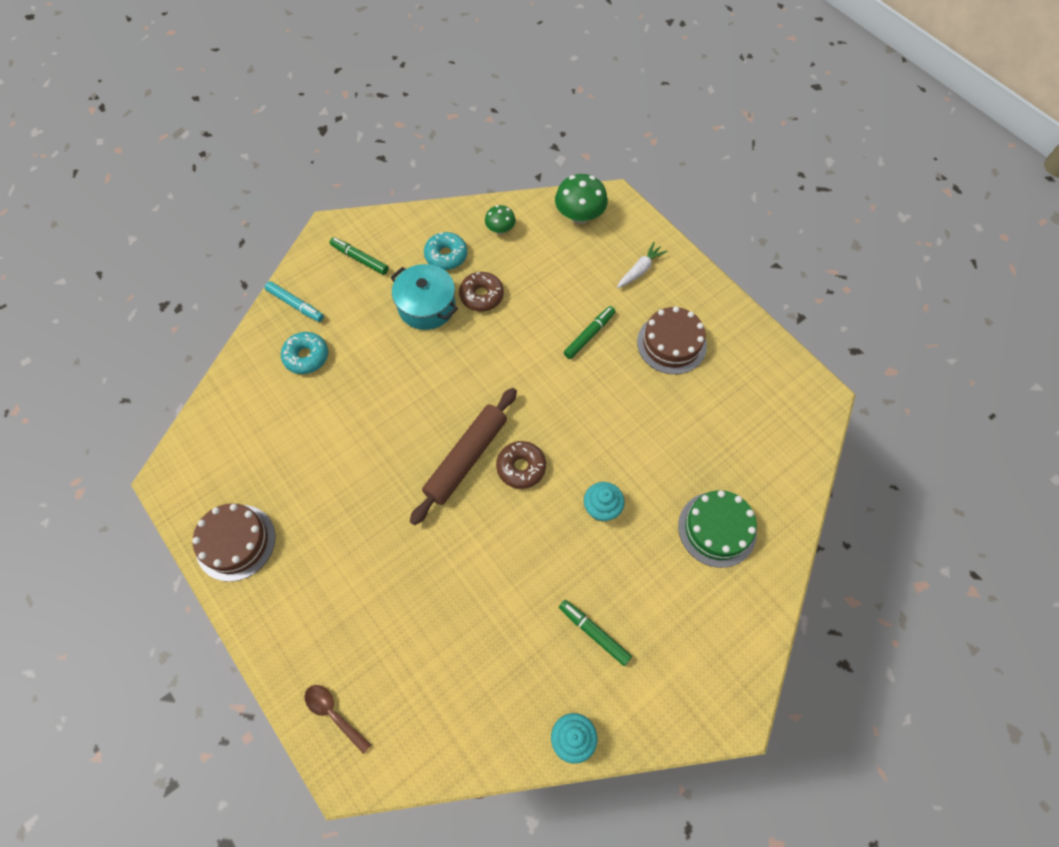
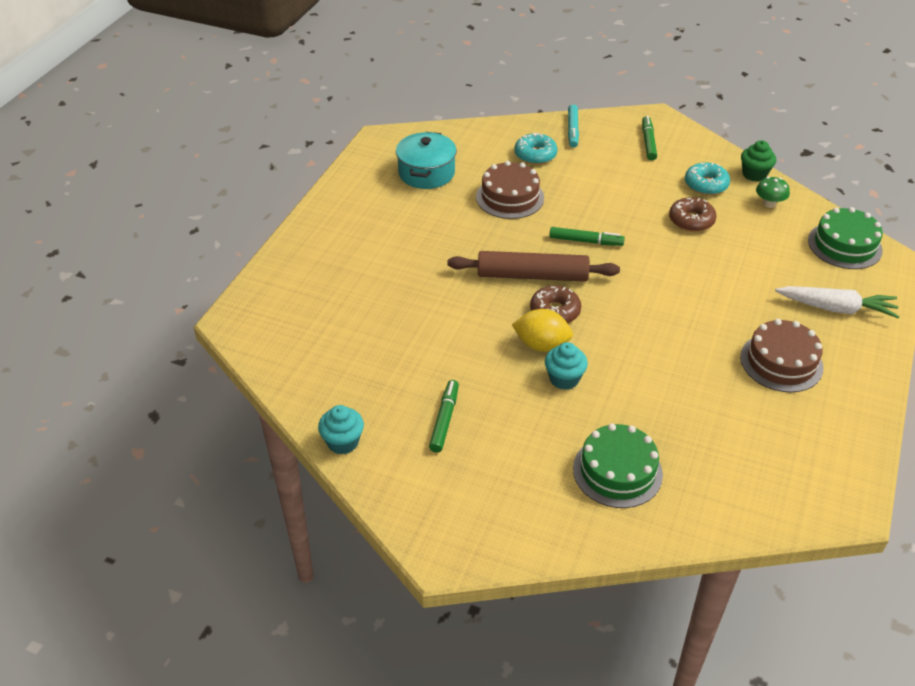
camera: 60 degrees right, 20 degrees down
(235, 542) = (360, 189): brown cake -> brown cake (510, 197)
(334, 714) = (270, 294): brown spoon -> none
(426, 306) = (646, 195): turquoise pot -> turquoise pot (426, 173)
(459, 214) = (754, 174): none -> green cupcake
(553, 502) = (541, 345): none -> yellow lemon
(579, 216) = (844, 245): green mushroom -> green cake
(589, 335) = (727, 302): green marker -> green marker (586, 241)
(640, 270) = (836, 308): white carrot -> white carrot, size x1.50

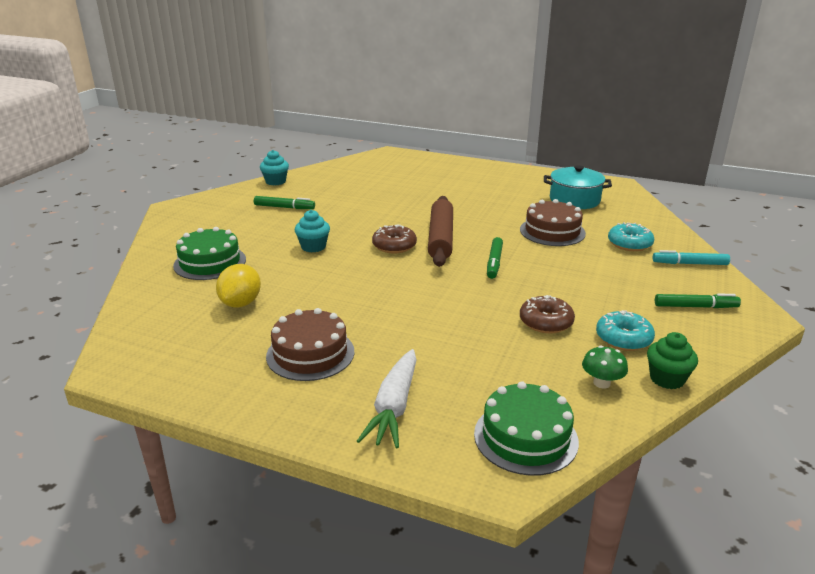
camera: 90 degrees right, 15 degrees down
(541, 345) = (354, 239): yellow lemon -> yellow lemon (241, 303)

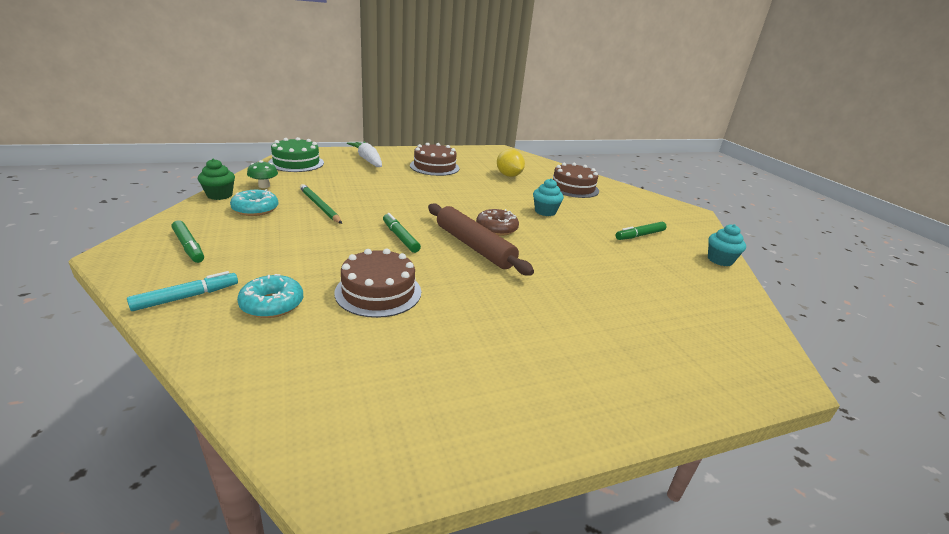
camera: 135 degrees right, 0 degrees up
(210, 262) = (573, 187): green cake -> brown cake
(546, 322) = (319, 206): brown donut -> green pencil
(574, 200) = (394, 372): turquoise pot -> none
(695, 307) = (188, 247): green marker -> green marker turned 90 degrees counterclockwise

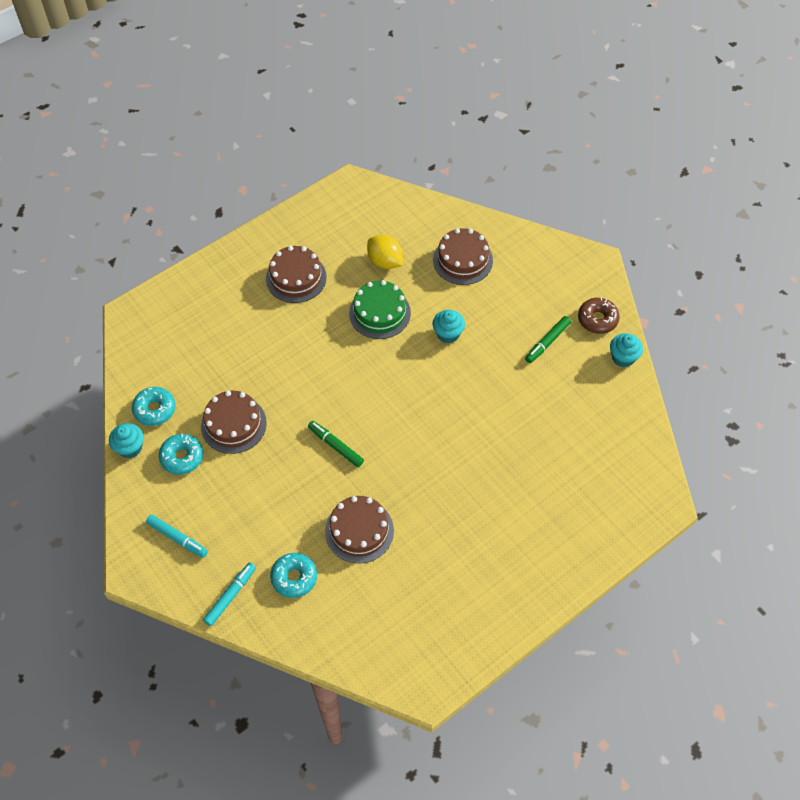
camera: 15 degrees left, 30 degrees up
(188, 247) = (177, 538): green marker -> turquoise marker
(219, 195) = (130, 448): green cupcake -> turquoise cupcake
(264, 186) = (154, 409): green mushroom -> turquoise donut
(296, 163) = (147, 342): green cake -> green cake (379, 313)
(319, 206) = (233, 424): green pencil -> brown cake
(367, 160) = (216, 296): white carrot -> none
(474, 246) = (404, 432): brown rolling pin -> none
(496, 228) = (412, 390): brown donut -> brown donut (597, 319)

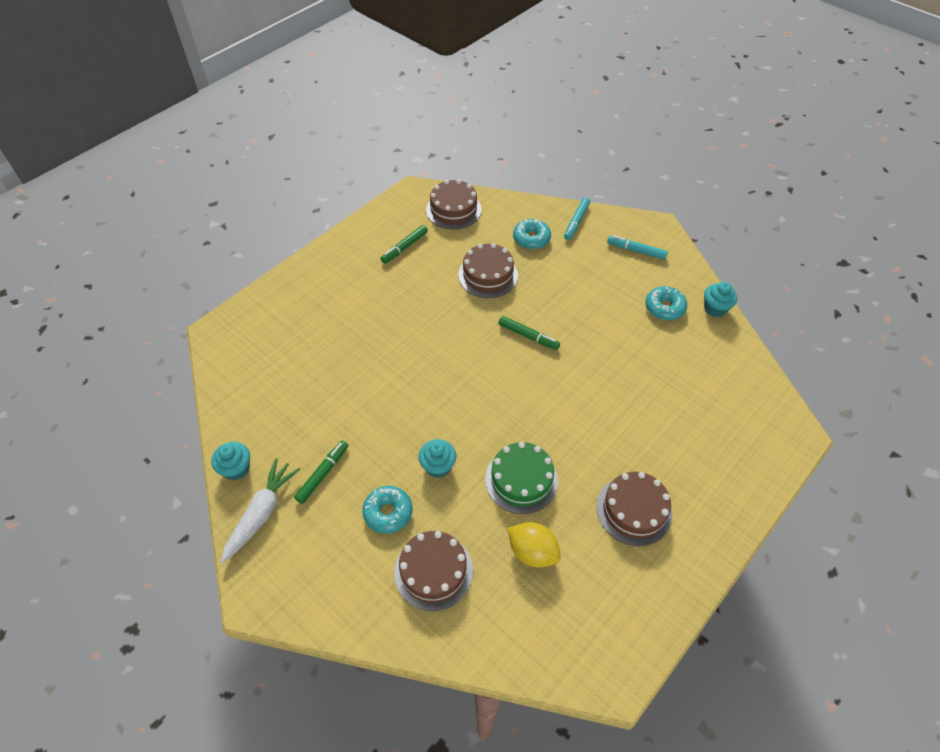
camera: 170 degrees right, 5 degrees down
(154, 409) = (712, 343): turquoise donut -> turquoise donut (388, 512)
(233, 424) = (631, 341): brown cake -> brown cake (453, 209)
(450, 589) = (404, 247): none -> green marker
(597, 319) = (262, 513): brown donut -> white carrot

